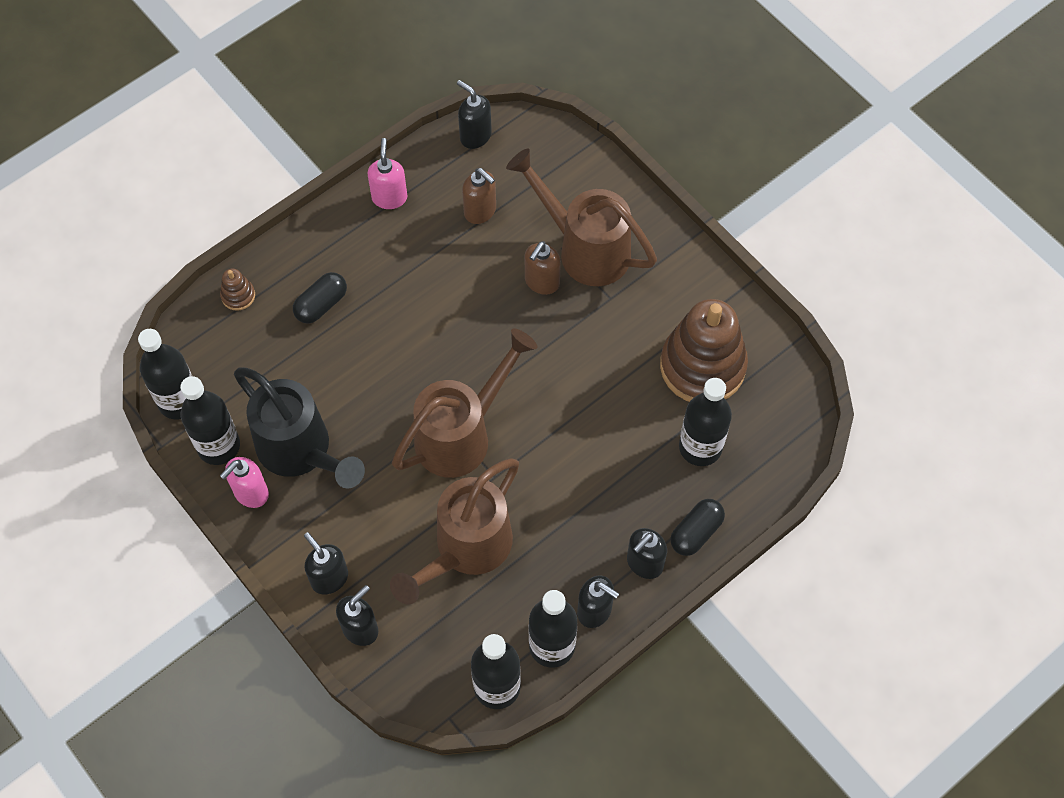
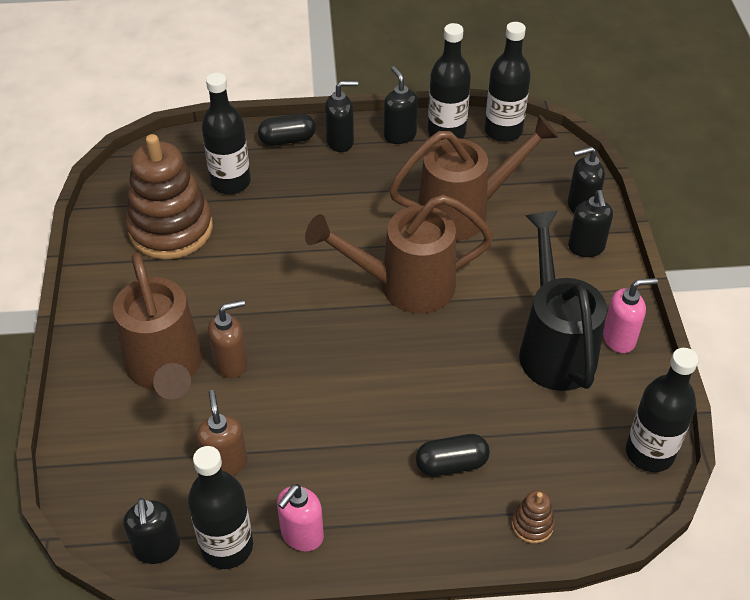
camera: 145 degrees left, 15 degrees down
(218, 446) = (629, 392): black bottle -> black bottle (227, 546)

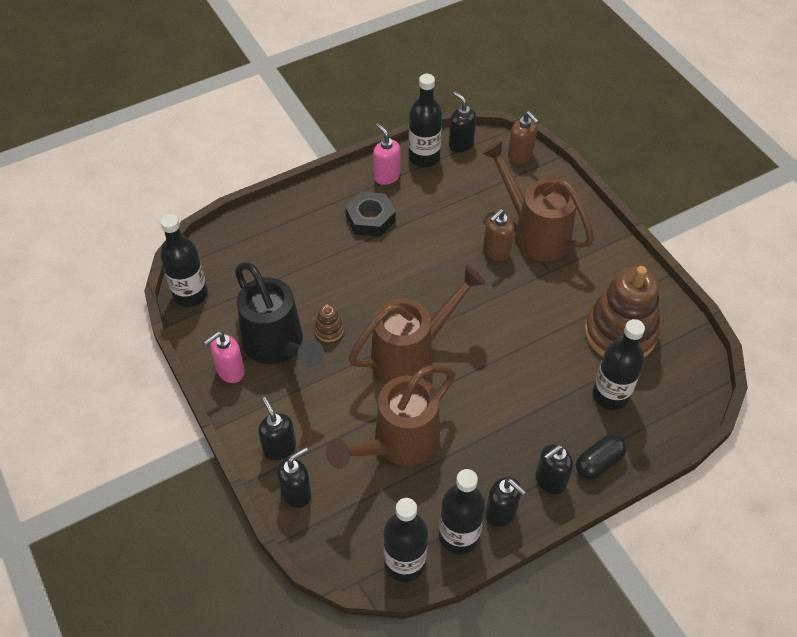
camera: 155 degrees right, 5 degrees up
(225, 462) = (455, 195): brown soap dispenser -> brown soap dispenser (520, 156)
(301, 535) = (386, 176): pink soap dispenser -> pink soap dispenser turned 45 degrees counterclockwise
(362, 472) = (370, 218): none -> black nut
(451, 464) = (318, 242): black capsule -> none
(532, 524) = (255, 227): brown stacking toy -> brown stacking toy (329, 330)

